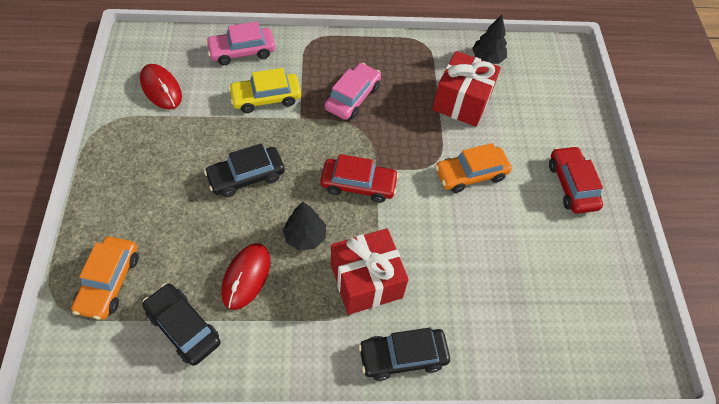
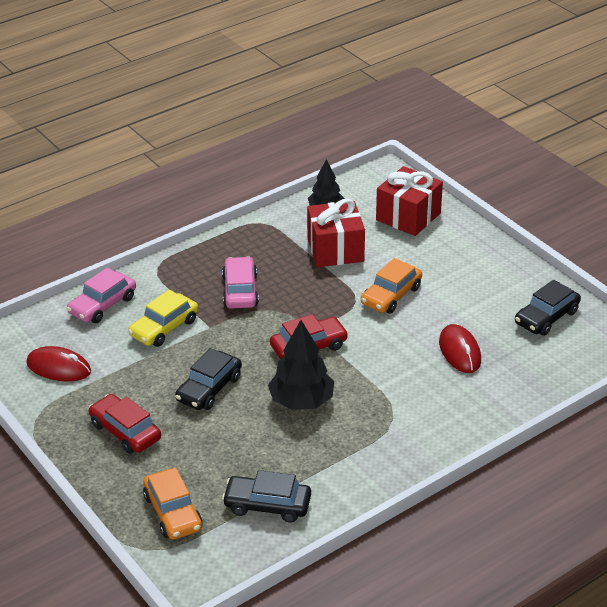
camera: 30 degrees left, 20 degrees down
(246, 277) = (282, 450): red mouse -> red mouse (459, 351)
(305, 236) = (301, 401): black tree -> black tree, size x1.53
(366, 281) = (378, 403): red gift -> red gift (408, 216)
(403, 356) = (451, 431): black car -> black car (546, 317)
(572, 185) = (474, 264): red car -> red car (125, 431)

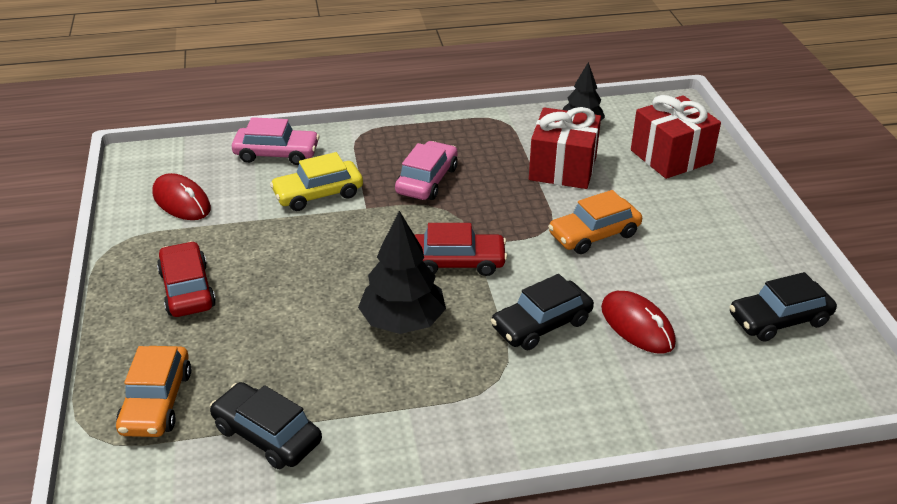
camera: 25 degrees right, 0 degrees up
(102, 305) = (276, 154): pink car -> pink car turned 150 degrees counterclockwise
(209, 389) = (312, 272): black car -> black car (541, 324)
(459, 351) = (637, 326): red mouse -> red mouse turned 45 degrees counterclockwise

